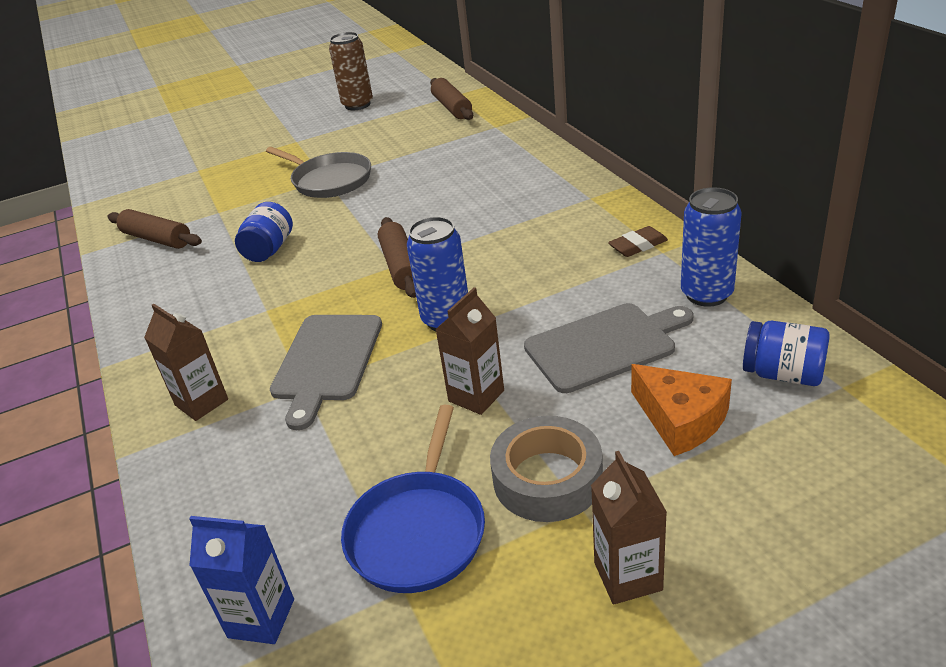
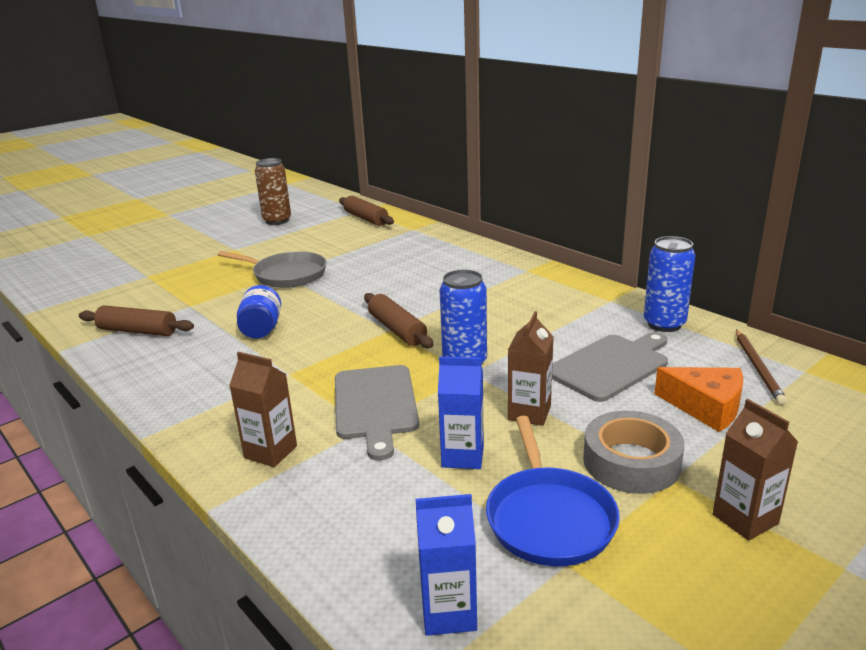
camera: 20 degrees left, 10 degrees down
(376, 439) = (463, 456): none -> blue carton
(638, 246) = (588, 298): brown eraser -> none
(783, 374) = (758, 368): blue jar -> brown pencil

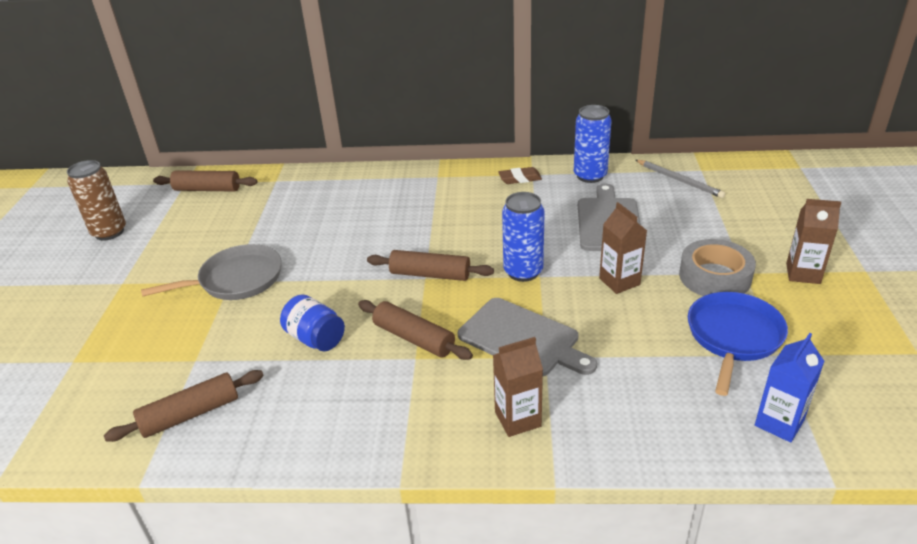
camera: 45 degrees left, 10 degrees up
(311, 362) = (414, 338): none -> brown rolling pin
(463, 456) = (633, 334): blue carton -> none
(549, 518) = (733, 336): blue pan -> blue pan turned 105 degrees counterclockwise
(592, 299) = (520, 179): none -> brown eraser
(706, 407) = (694, 220): orange cheese -> none
(758, 368) = (679, 180): brown pencil -> grey pencil

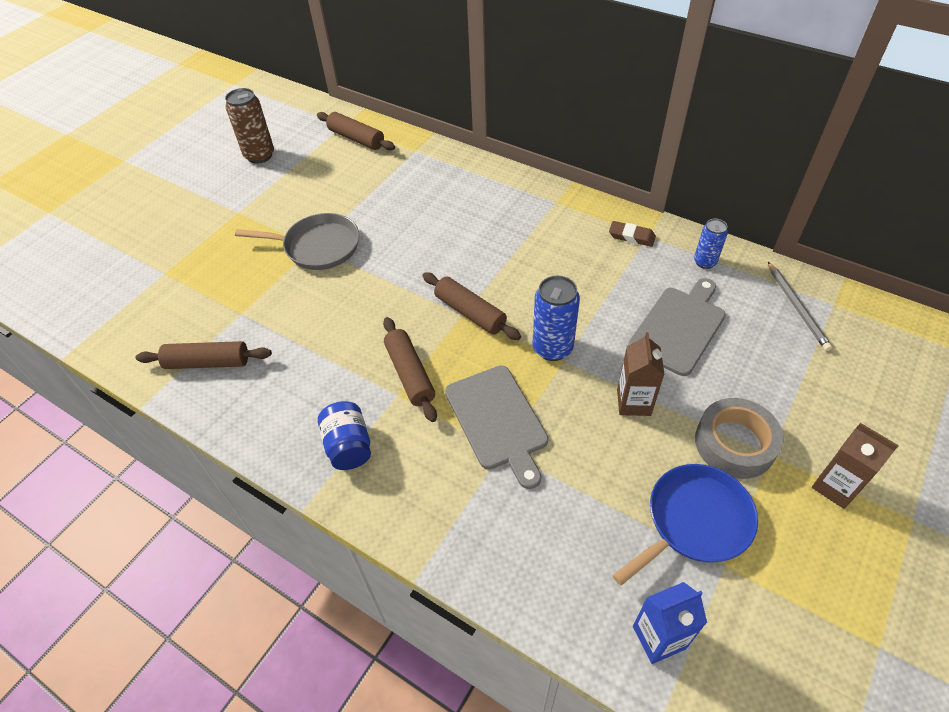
camera: 30 degrees right, 15 degrees up
(315, 338) = (336, 336): blue jar -> blue jar (348, 446)
(517, 419) = (433, 500): brown carton -> none
(590, 176) = (705, 262): blue can -> blue can, size x0.62

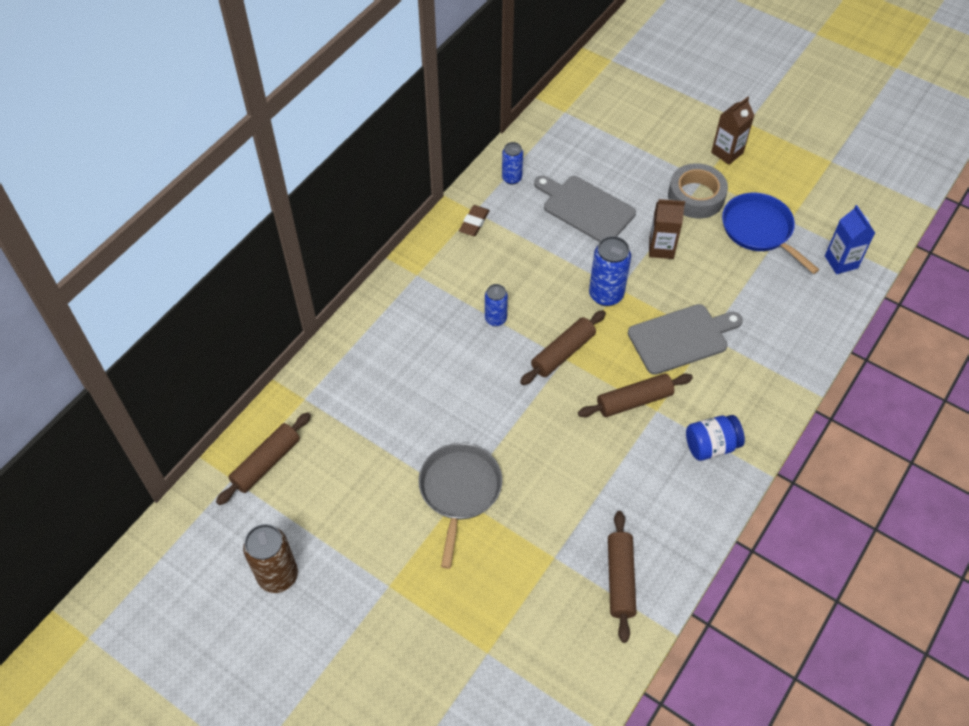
camera: 90 degrees left, 5 degrees up
(508, 259) = (495, 319): none -> blue can
(797, 308) = (567, 133): grey pencil -> none

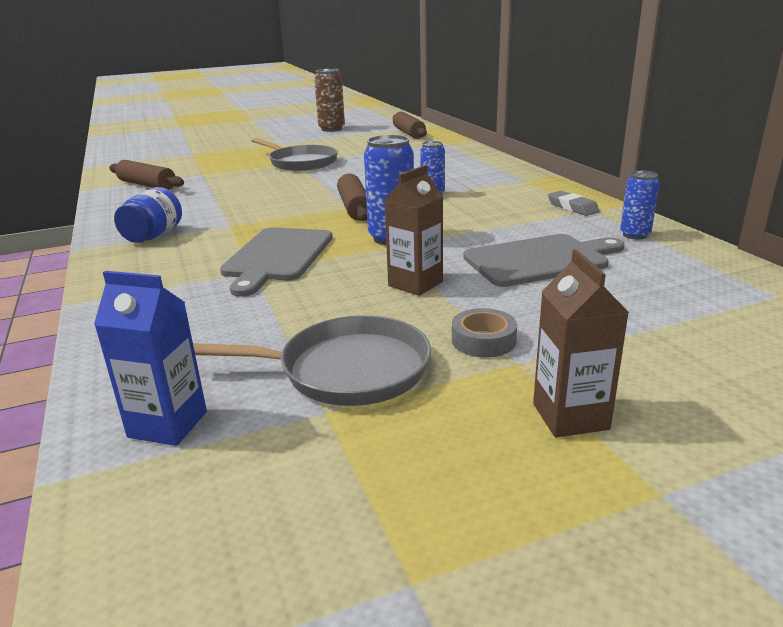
camera: 125 degrees right, 30 degrees down
(474, 223) = (572, 207): brown eraser -> grey eraser
(634, 401) = (256, 220): brown rolling pin -> none
(696, 196) = (483, 340): grey tape -> grey tape, size x0.57
(759, 230) = (347, 370): blue pan -> grey pan

